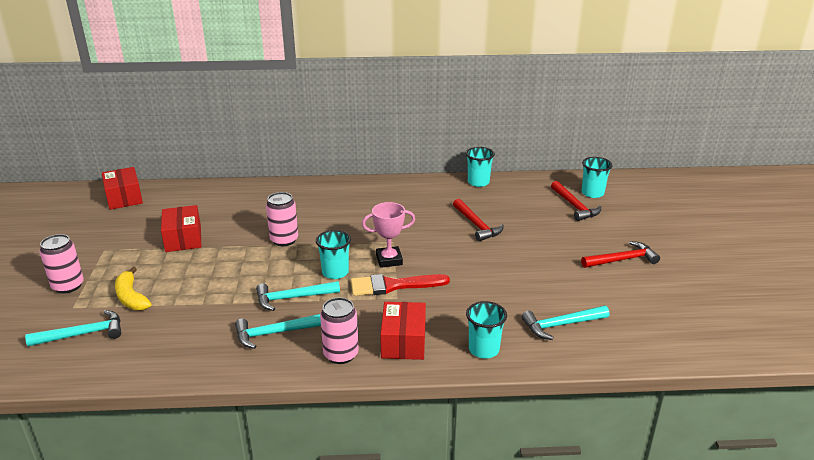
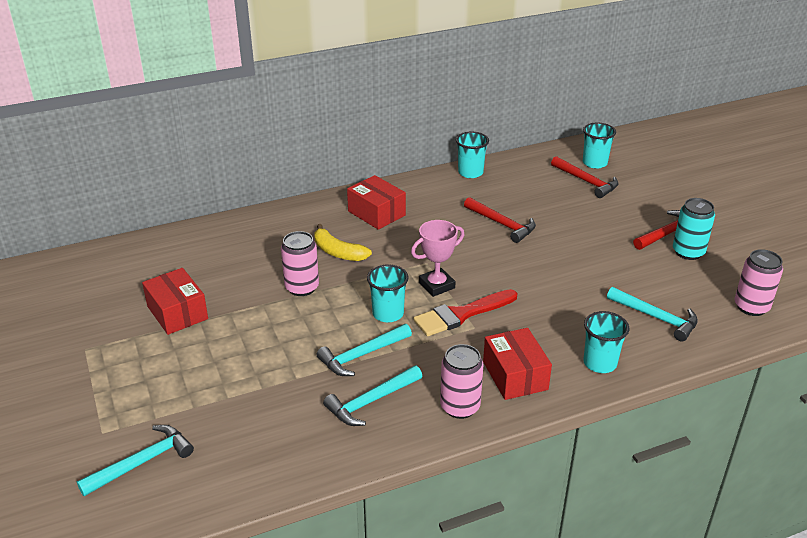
camera: 20 degrees left, 5 degrees up
(68, 286) = (74, 407): pink can -> pink can (751, 307)
(124, 198) = (58, 275): red box -> red box (376, 213)
(131, 297) = (168, 401): yellow banana -> yellow banana (338, 252)
(561, 325) = (656, 317): turquoise hammer -> turquoise hammer turned 105 degrees counterclockwise
(630, 279) = (688, 252): none -> turquoise can

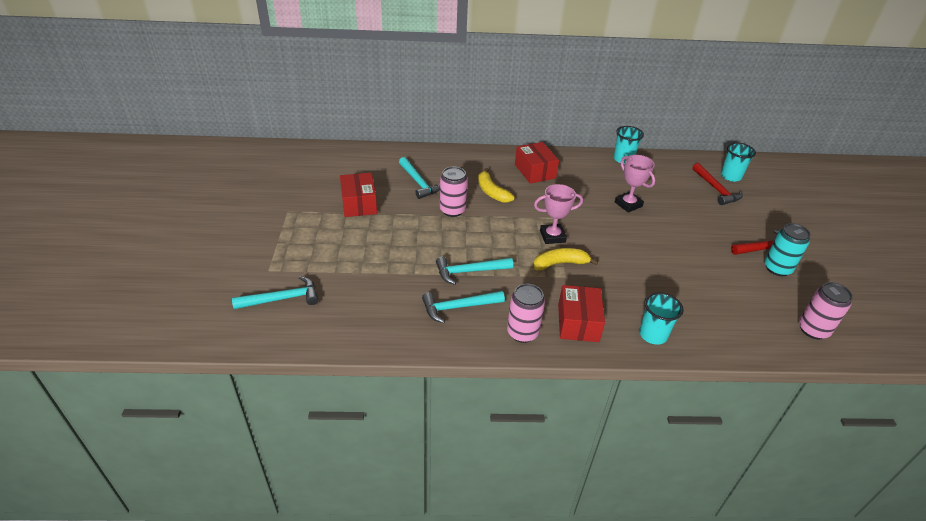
camera: 20 degrees right, 5 degrees up
(388, 314) = (504, 247): turquoise cup -> none
(461, 314) = (560, 263): red brush -> yellow banana
(502, 224) = (628, 204): red hammer -> pink trophy
(656, 317) = (721, 313): turquoise hammer -> turquoise hammer (419, 182)

